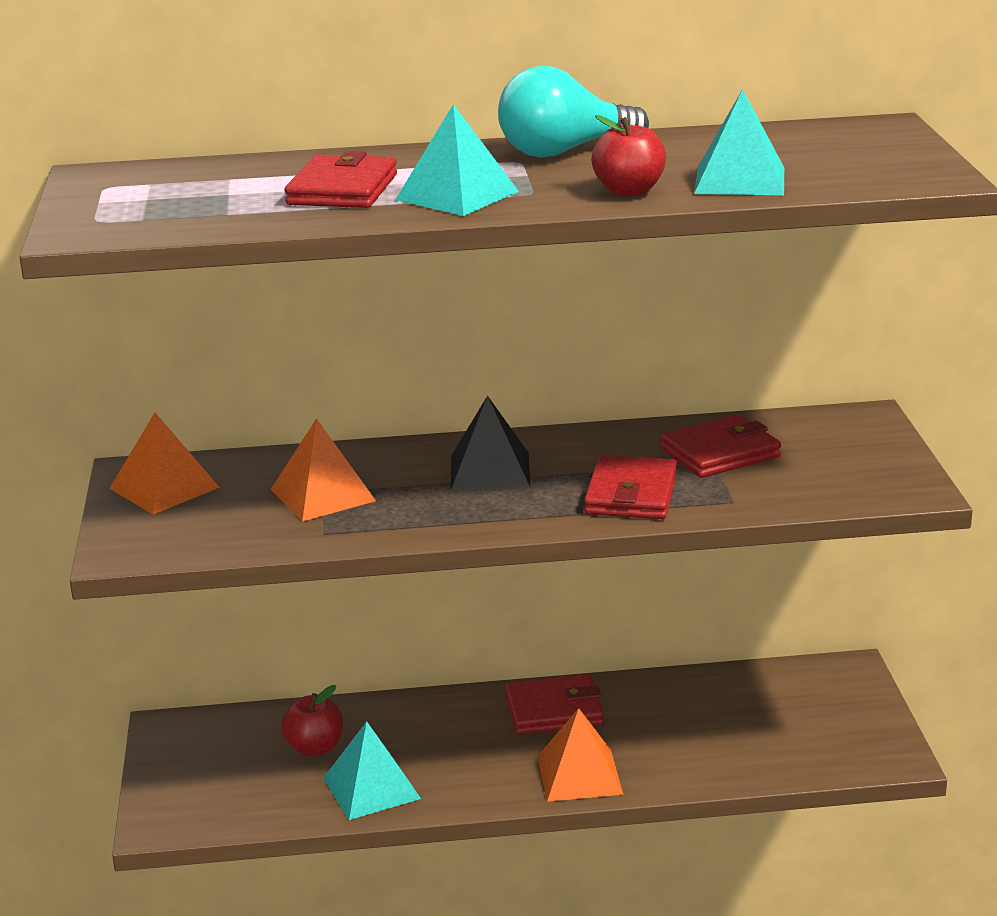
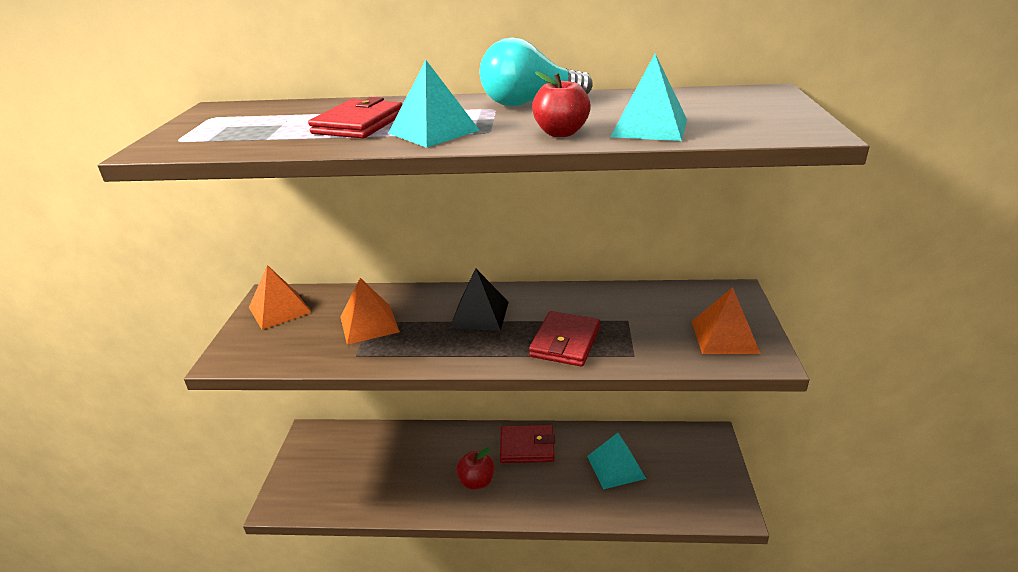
camera: 10 degrees right, 5 degrees up
(315, 748) = (383, 458): red apple -> red apple (476, 481)
(371, 788) = (405, 494): turquoise pyramid -> turquoise pyramid (615, 467)
(579, 775) = (531, 500): orange pyramid -> orange pyramid (724, 336)
(720, 453) = (632, 313): red wallet -> none

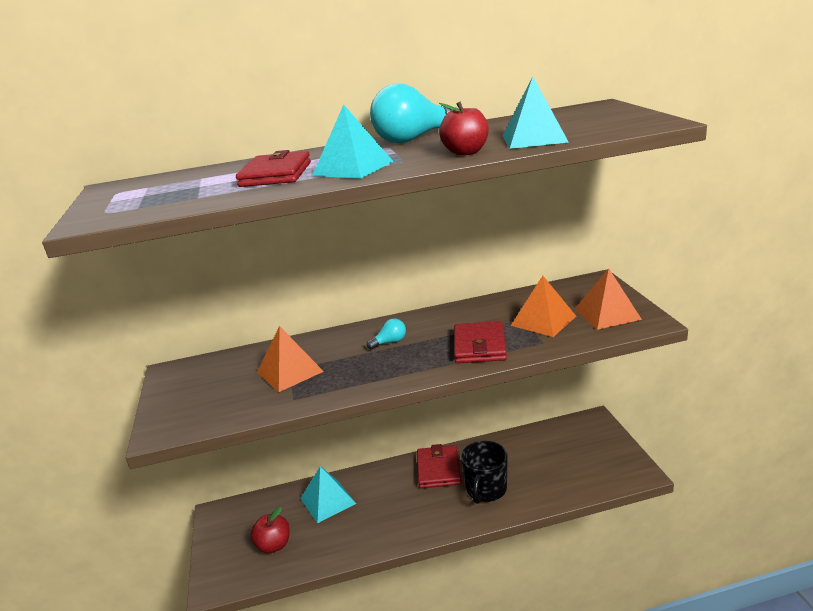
camera: 15 degrees left, 5 degrees down
(279, 309) = (190, 380): orange pyramid -> orange pyramid (543, 320)
(476, 481) = (405, 510): red apple -> red apple (274, 545)
(479, 314) = (390, 342): black pyramid -> turquoise light bulb
(527, 447) = (438, 469): red wallet -> red wallet turned 75 degrees counterclockwise
(564, 483) = (486, 490): none -> black mug
(615, 467) = (525, 465): turquoise pyramid -> turquoise pyramid (327, 501)

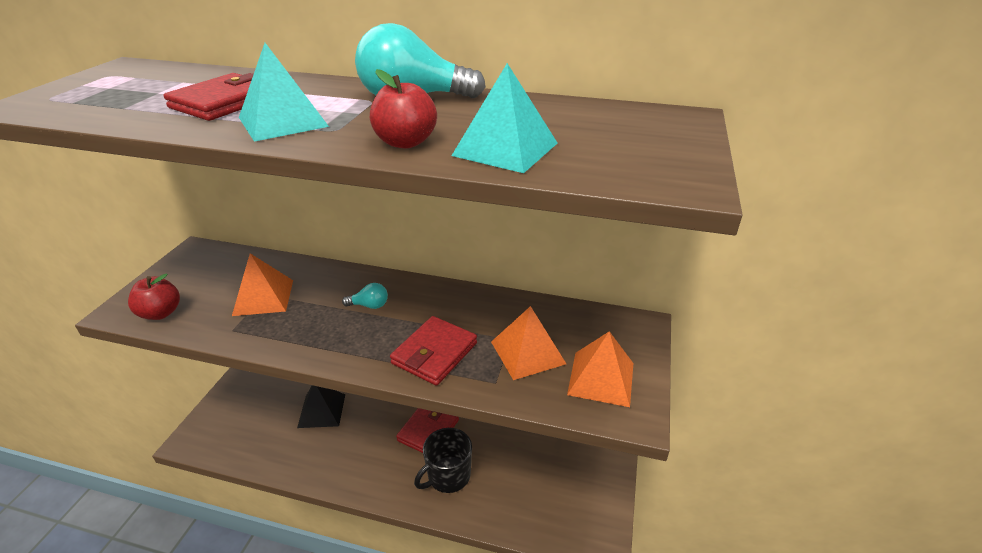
camera: 25 degrees right, 10 degrees up
(274, 545) = (252, 430): red apple -> red apple (161, 313)
(327, 501) = (321, 410): turquoise pyramid -> black pyramid

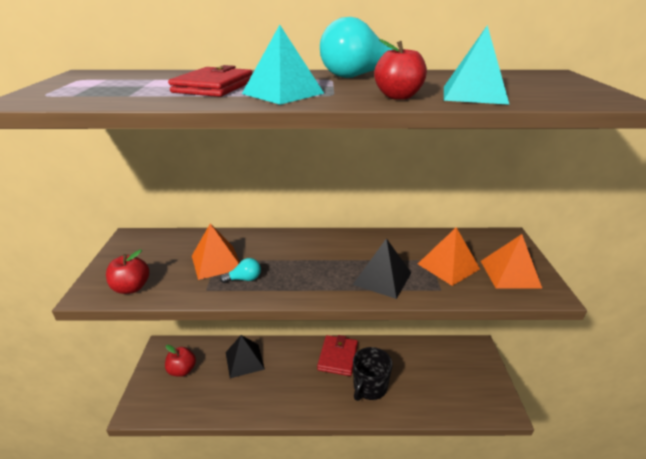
camera: 15 degrees left, 5 degrees down
(251, 407) = (182, 370): none -> red apple
(369, 305) = (308, 254): turquoise light bulb -> turquoise light bulb (244, 279)
(434, 353) = (382, 278): red wallet -> black pyramid

